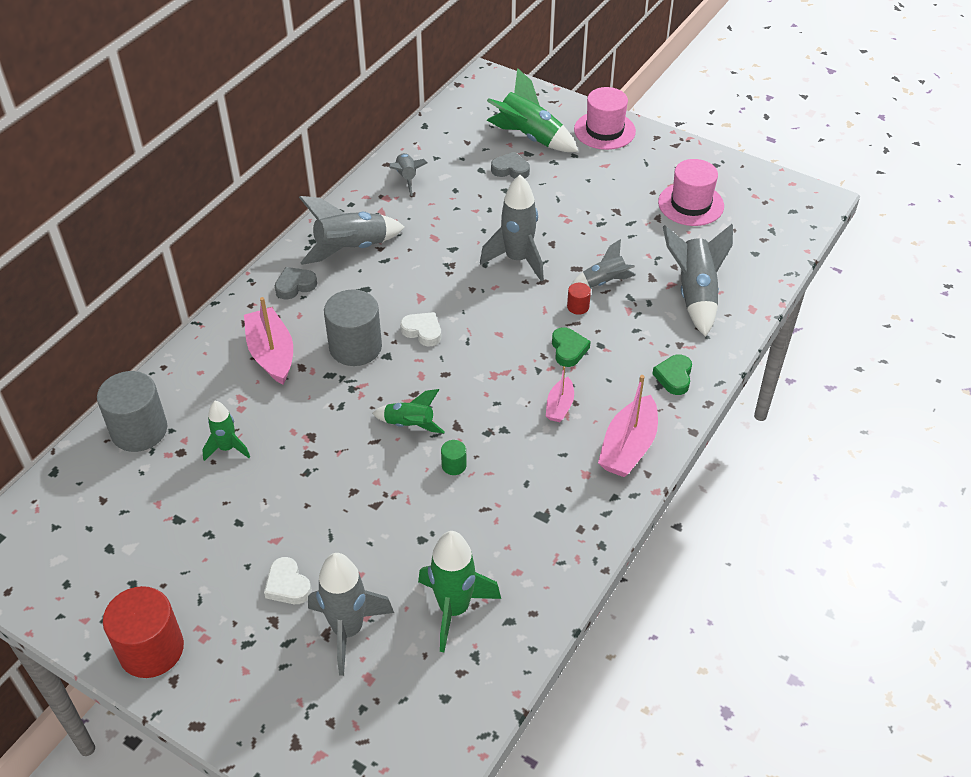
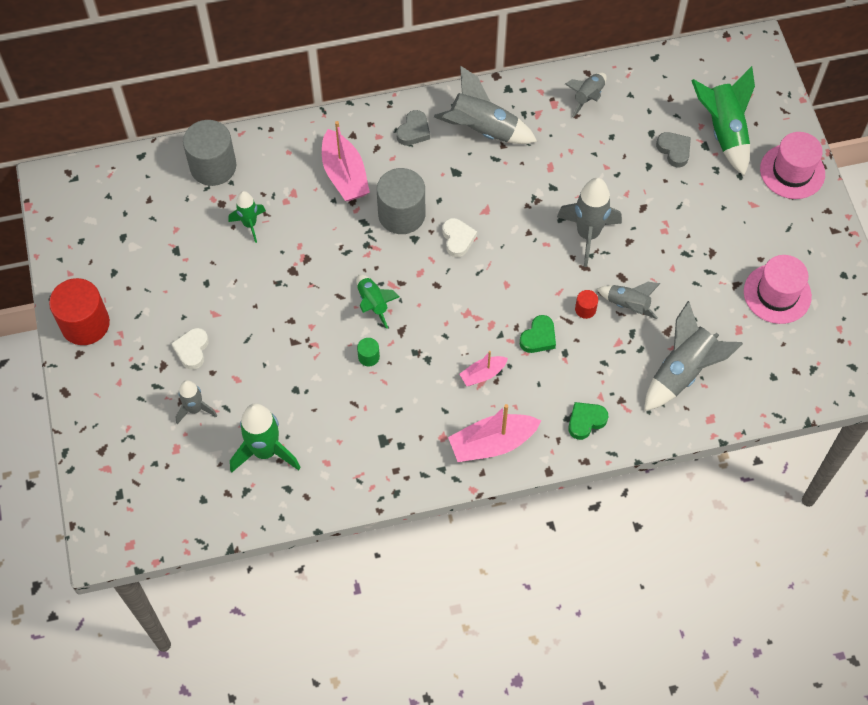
camera: 45 degrees right, 15 degrees up
(271, 354) = (344, 175): pink boat -> pink boat turned 135 degrees clockwise
(295, 286) = (414, 131): grey heart -> grey heart turned 105 degrees clockwise
(348, 630) = (195, 409): grey rocket -> grey rocket, size x0.60

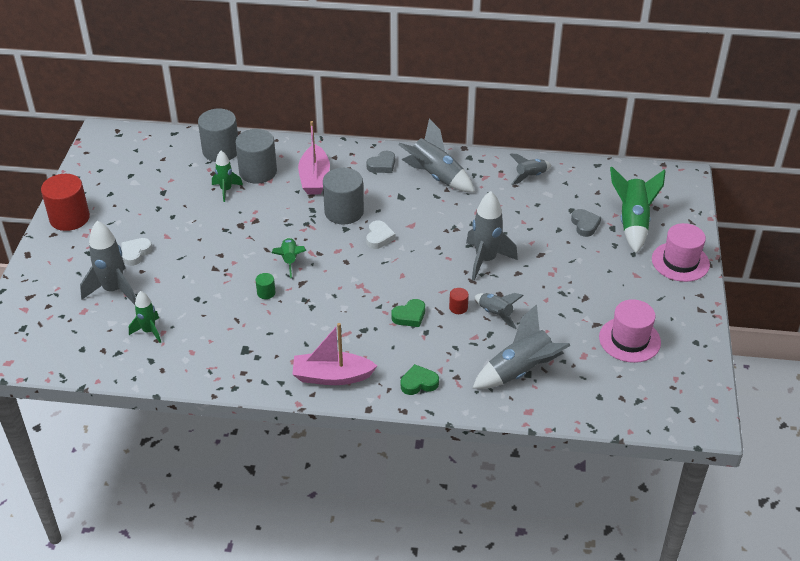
camera: 20 degrees right, 20 degrees down
(195, 409) = (114, 290): grey rocket -> grey rocket, size x1.67
(265, 451) = (149, 331): green rocket -> green rocket, size x0.60
(273, 185) = (258, 172): none -> grey cylinder
(483, 374) = (350, 328): pink boat -> none

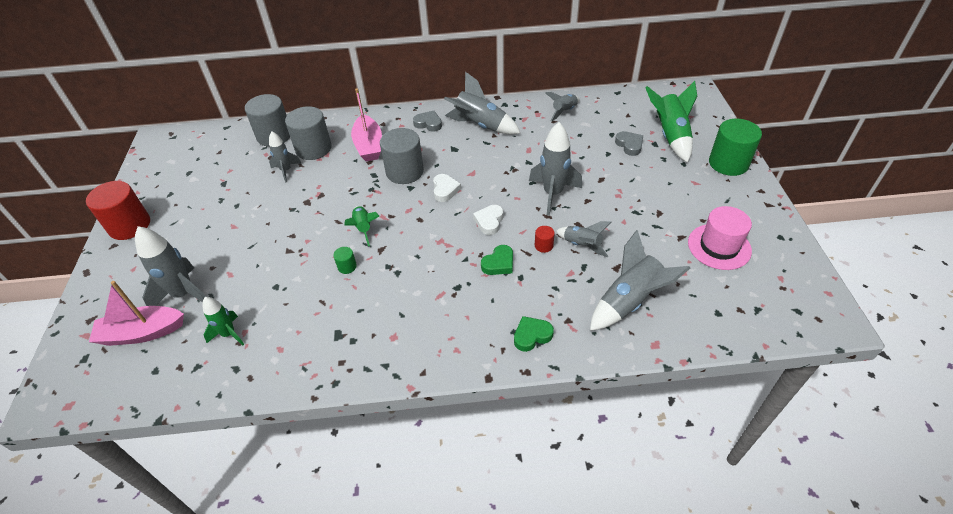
camera: 10 degrees left, 5 degrees up
(135, 253) = (203, 250): white heart -> white heart (489, 221)
(226, 190) = (286, 171): green rocket -> grey rocket
(332, 376) = (438, 347): pink boat -> pink boat (142, 333)
(382, 165) = (428, 124): grey heart -> grey heart turned 105 degrees counterclockwise
(680, 262) = (728, 163): pink hat -> green cylinder

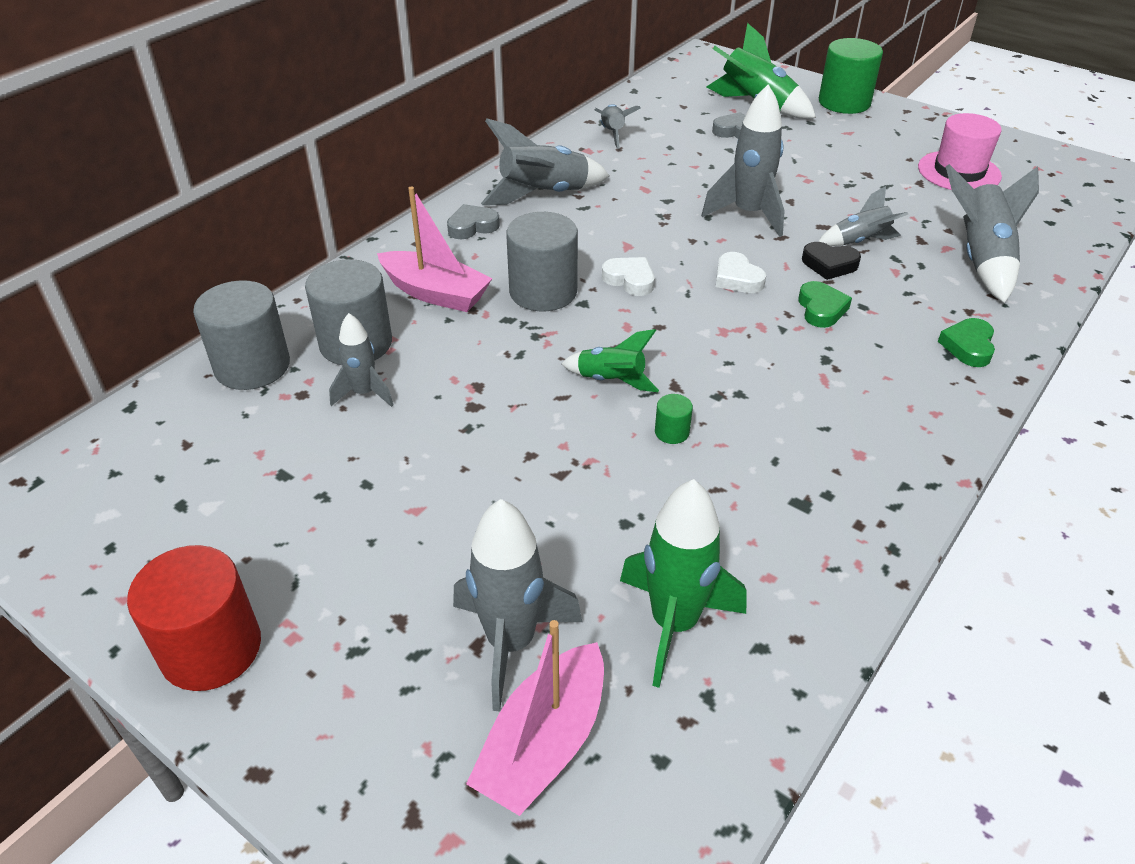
camera: 50 degrees left, 5 degrees down
(229, 334) = (674, 623): green rocket -> green rocket, size x1.67
(543, 245) = (829, 264): red cylinder -> black heart

